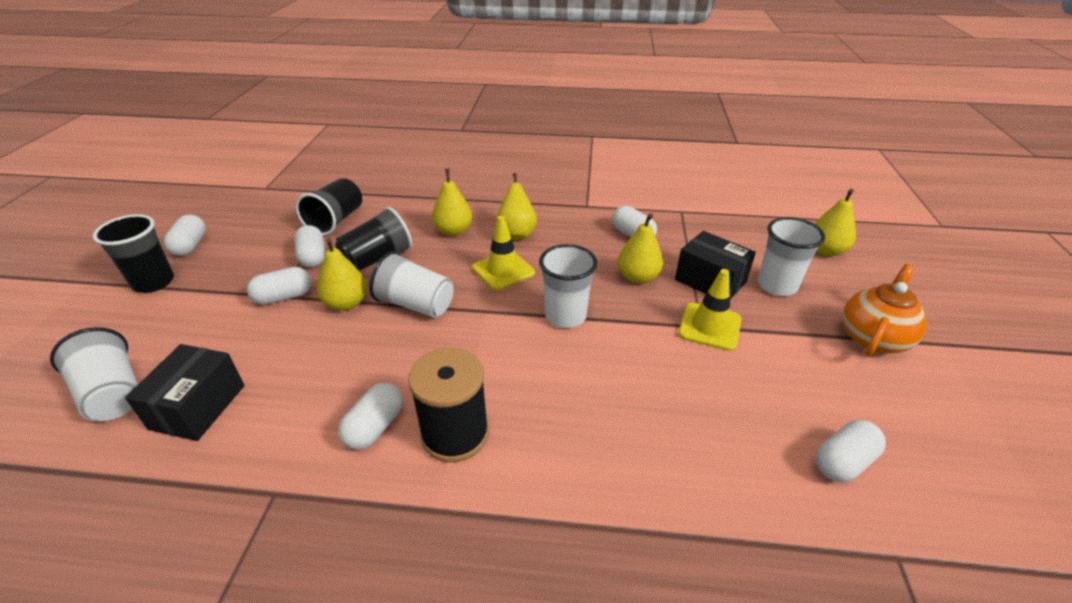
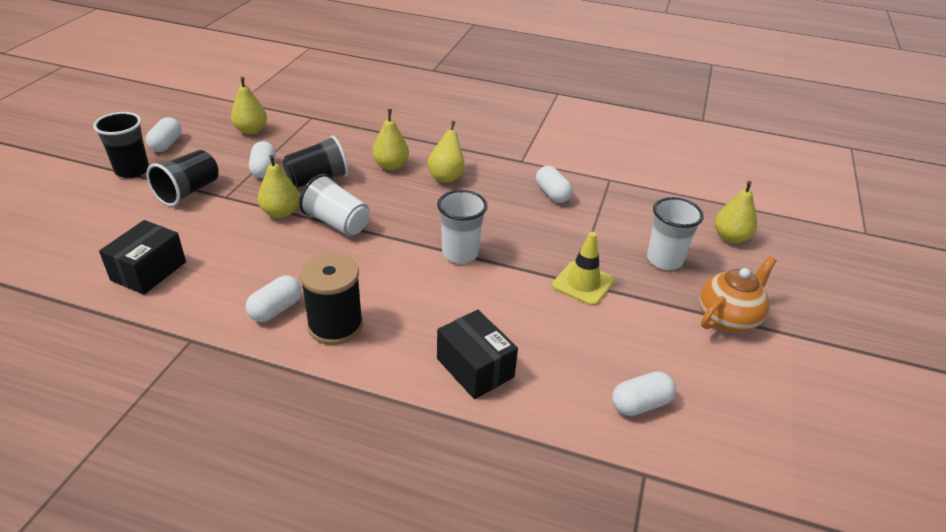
camera: 10 degrees right, 0 degrees up
(113, 394) = (89, 251): white cup -> none
(284, 297) = (232, 199): white capsule -> none
(336, 221) = (292, 141): black cup -> black cup (188, 191)
(503, 270) = (422, 207): yellow traffic cone -> none
(638, 277) = (539, 232): yellow pear -> yellow pear (251, 130)
(710, 281) = (604, 246): black box -> black box (475, 368)

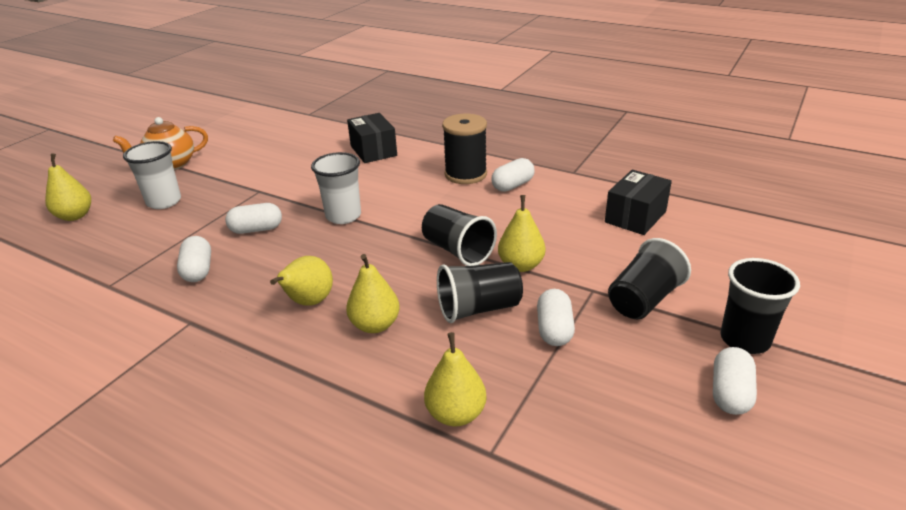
camera: 165 degrees left, 5 degrees down
(251, 130) = (597, 420): yellow pear -> yellow pear (456, 414)
(337, 223) = (457, 250): white cup -> black cup
(583, 283) = (254, 189): yellow traffic cone -> none
(640, 404) = (283, 133): white capsule -> white capsule (256, 229)

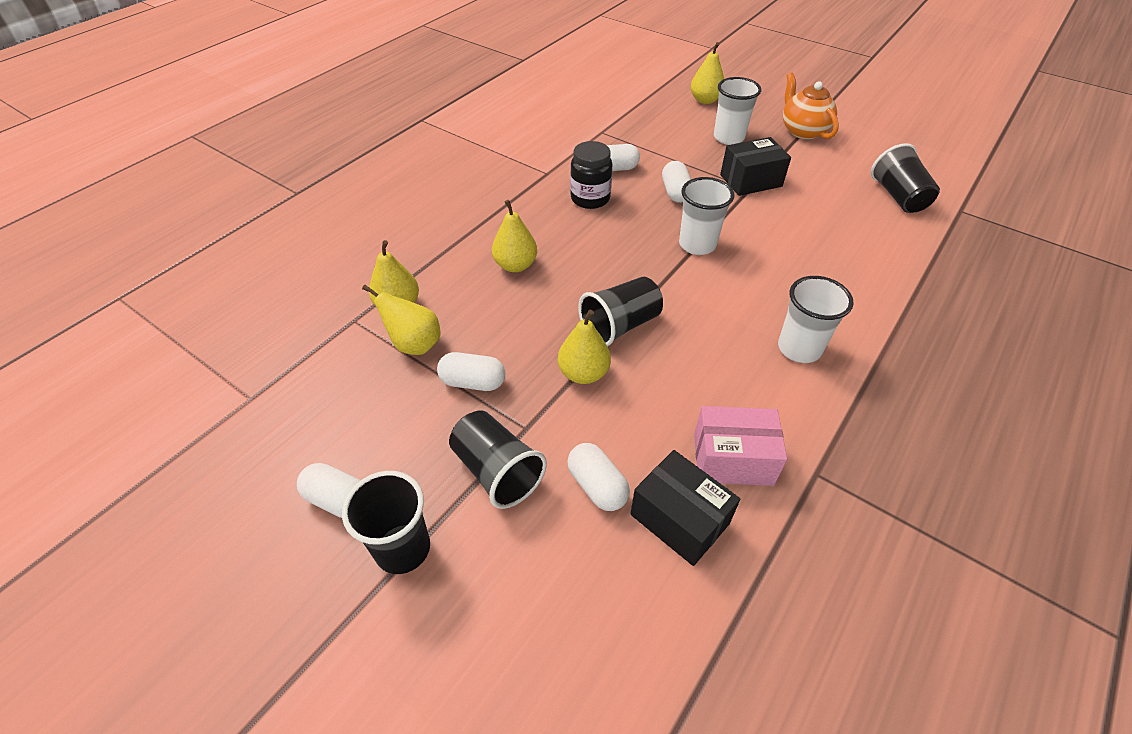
camera: 95 degrees right, 15 degrees up
(255, 283) = (590, 198): none -> black jar
(309, 302) = (556, 228): yellow pear -> yellow pear (414, 344)
(373, 151) = (858, 267): black box -> black box (751, 180)
(465, 174) = (799, 348): black spool -> white cup
(479, 308) = (519, 332): black cup -> black cup (898, 197)
(512, 185) = (769, 393): white capsule -> white capsule (597, 486)
(576, 199) = (732, 459): none -> pink box

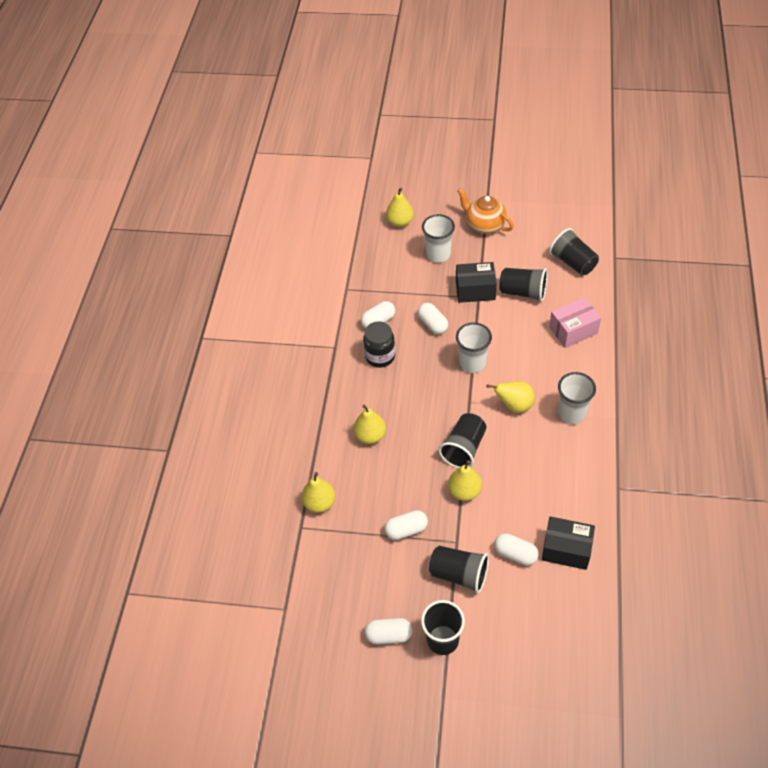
camera: 25 degrees left, 5 degrees up
(414, 344) = (352, 524): yellow pear -> yellow pear (514, 405)
(732, 459) = (573, 502): pink box -> pink box (573, 330)
(751, 180) = (475, 290): black box -> black box turned 45 degrees clockwise
(811, 202) = (523, 292): none -> black cup

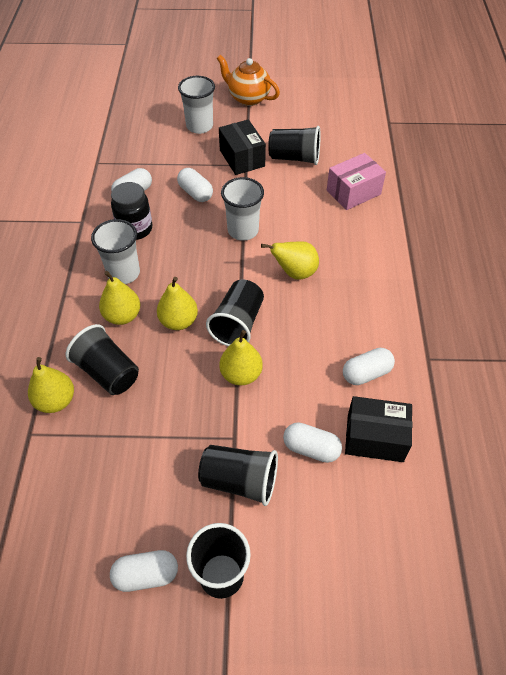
camera: 10 degrees left, 0 degrees up
(400, 222) = (157, 98): yellow pear -> yellow pear (178, 321)
(406, 530) = (168, 427): white capsule -> white capsule (366, 373)
(475, 290) = (242, 158): black box -> black box turned 75 degrees clockwise
(571, 413) = (362, 277): white cup -> white cup (123, 273)
(573, 262) = (345, 128): black cup -> black cup (108, 372)

